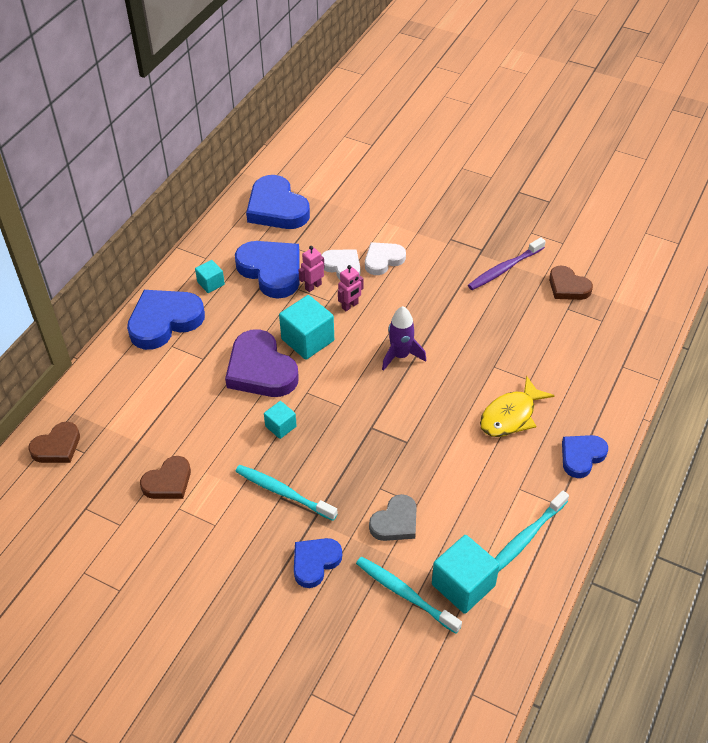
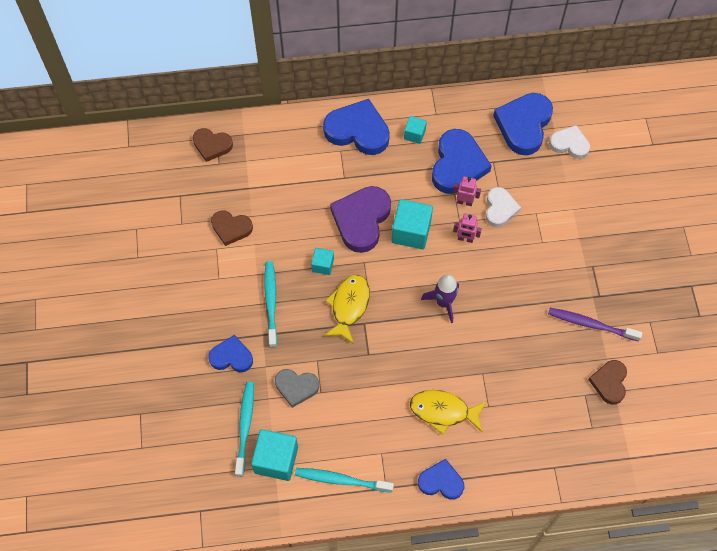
camera: 55 degrees right, 15 degrees up
(343, 429) = (349, 306): none -> yellow fish
(383, 260) = (529, 232): white heart -> white heart (569, 144)

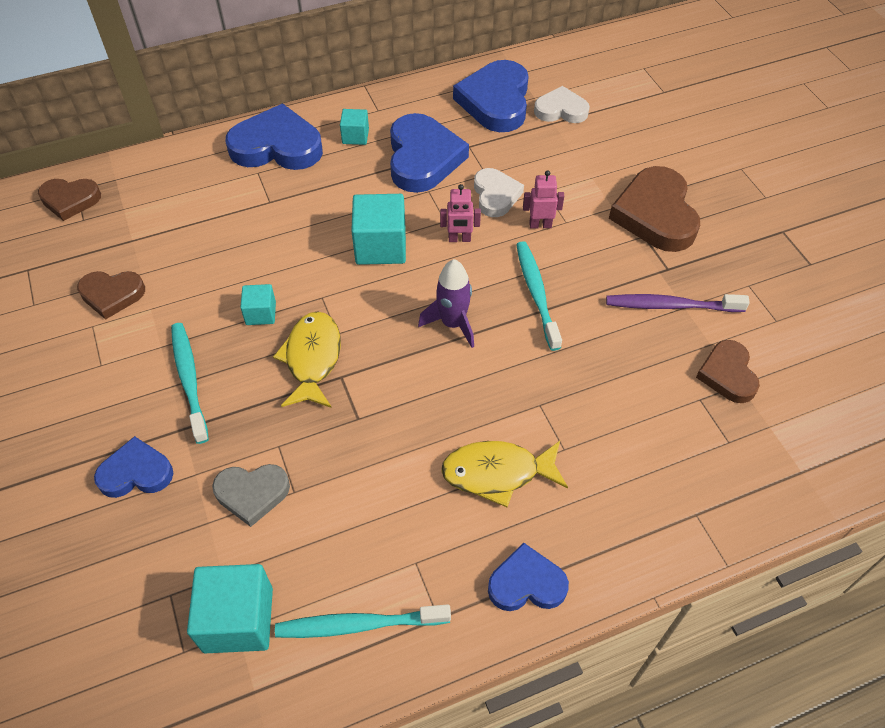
camera: 15 degrees left, 10 degrees down
(245, 426) = (175, 577): turquoise toothbrush -> turquoise toothbrush (536, 293)
(361, 220) = (306, 246): purple heart -> none
(464, 202) = (445, 197): pink robot -> pink robot (540, 225)
(606, 251) = (655, 214): none -> brown heart

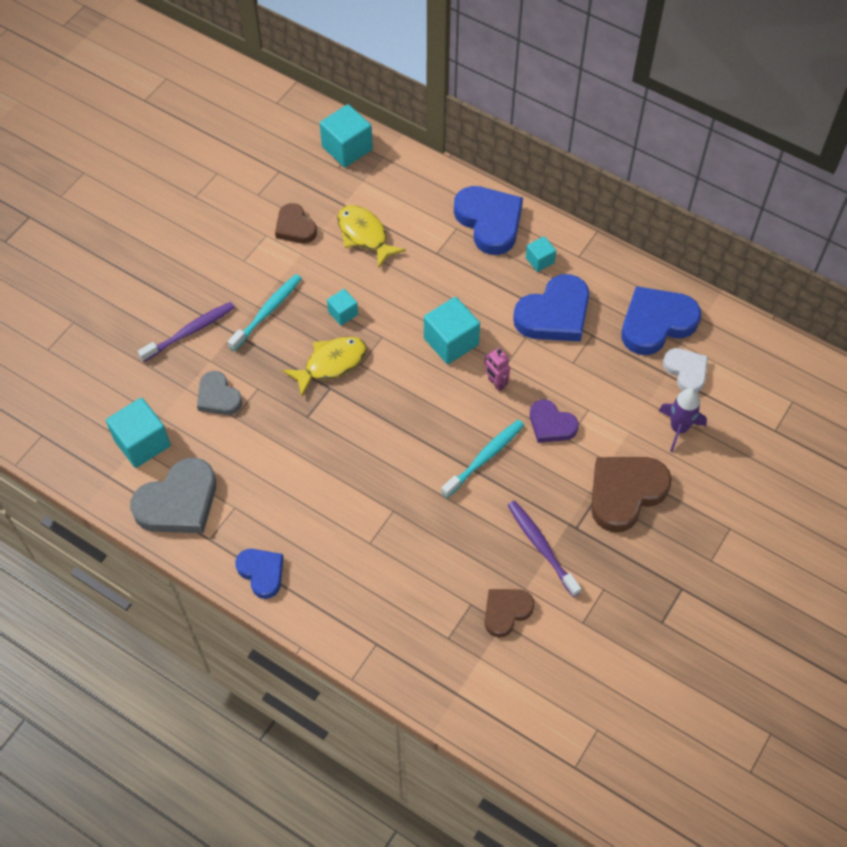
camera: 55 degrees right, 5 degrees up
(70, 200) = (347, 148): brown heart -> turquoise cube
(136, 472) = (190, 331): blue heart -> purple toothbrush
(358, 624) = (178, 502): turquoise toothbrush -> grey heart
(452, 324) = (419, 423): purple rocket -> purple rocket (678, 428)
(495, 195) = (556, 381): white heart -> none
(497, 473) = (324, 515): yellow fish -> yellow fish (364, 235)
(540, 225) = (551, 424): pink robot -> purple heart

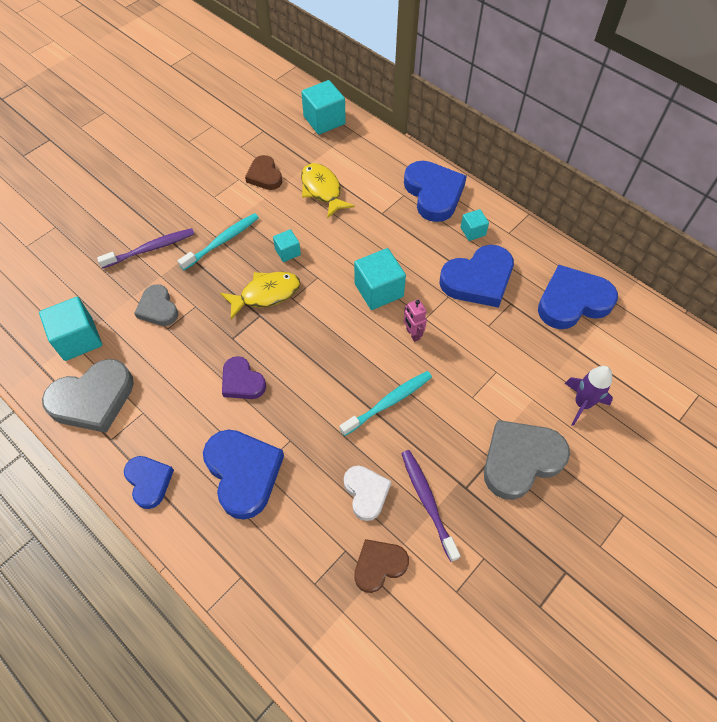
camera: 10 degrees right, 0 degrees up
(354, 549) = (243, 473): none -> blue heart
(551, 424) = (458, 380): purple heart -> purple heart (242, 381)
(625, 493) = (520, 460): brown heart -> grey heart
(686, 371) = (596, 350): white heart -> white heart (366, 493)

